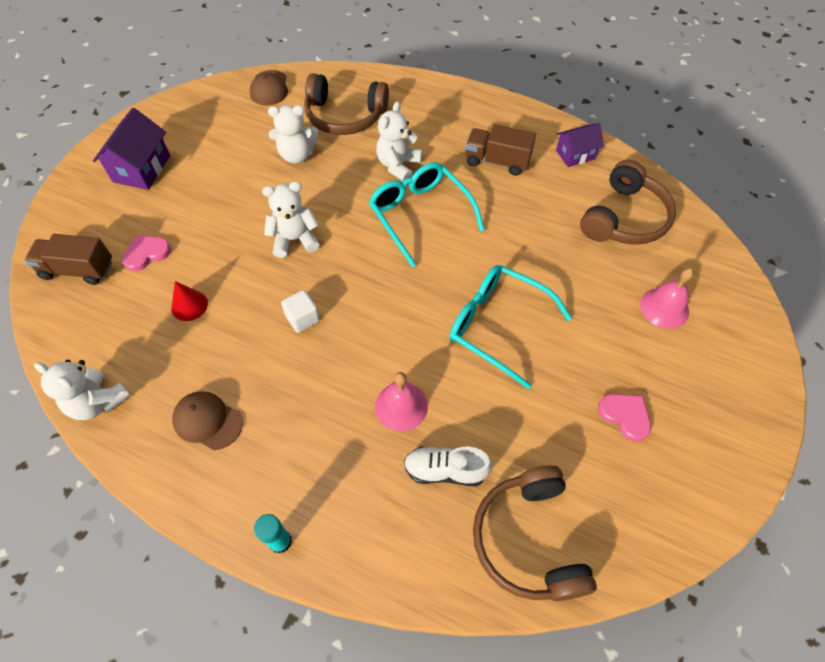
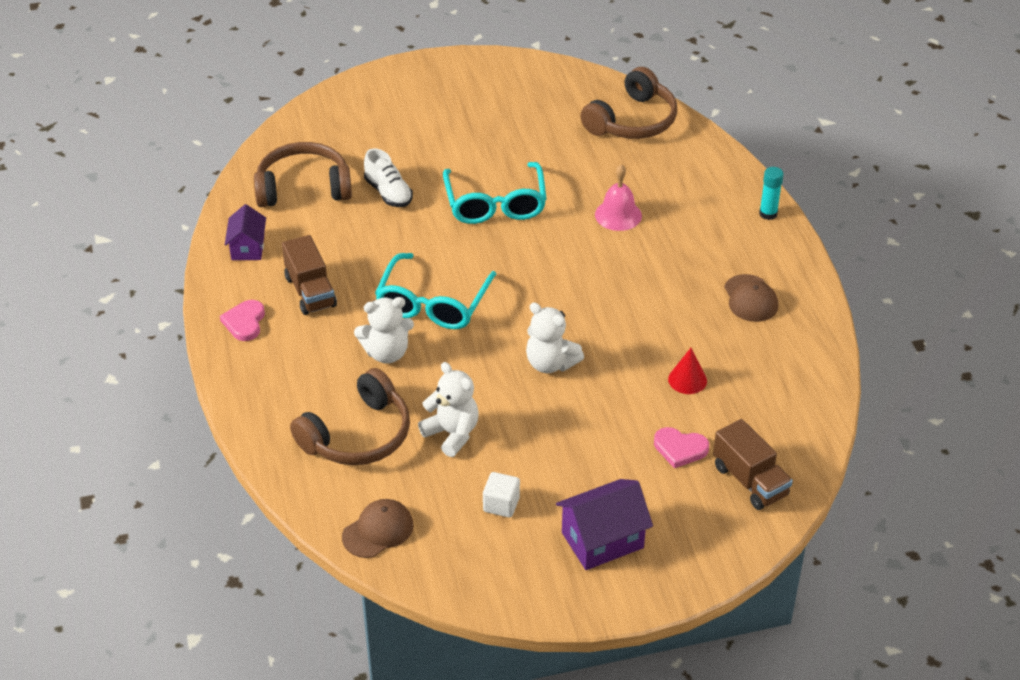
camera: 130 degrees left, 15 degrees down
(98, 402) = (816, 366): white teddy bear -> none
(302, 318) = (615, 307): white cube -> white cube (501, 504)
(345, 116) = (358, 435): brown headphones -> brown headphones turned 75 degrees clockwise
(445, 470) = (635, 172): white shoe -> white shoe (388, 193)
(575, 154) = (248, 248): purple house -> purple house turned 60 degrees clockwise
(625, 416) = (499, 118): pink heart -> pink heart (244, 322)
(664, 308) = (381, 134): pink bell -> none

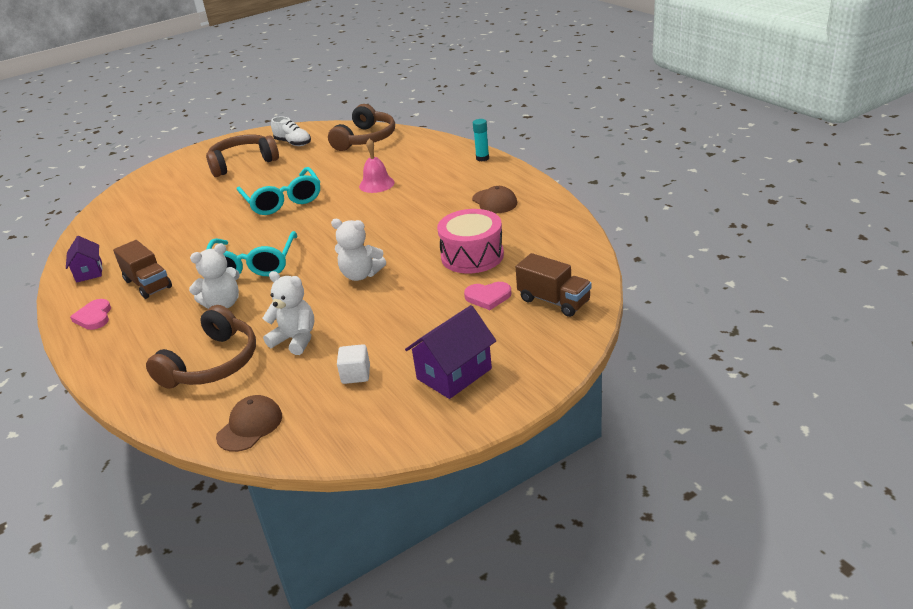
camera: 15 degrees left, 10 degrees down
(303, 188) = (129, 228): brown headphones -> brown headphones (242, 163)
(388, 193) = (198, 214): white shoe -> white shoe (293, 143)
(687, 380) = (472, 256): red cone -> pink drum

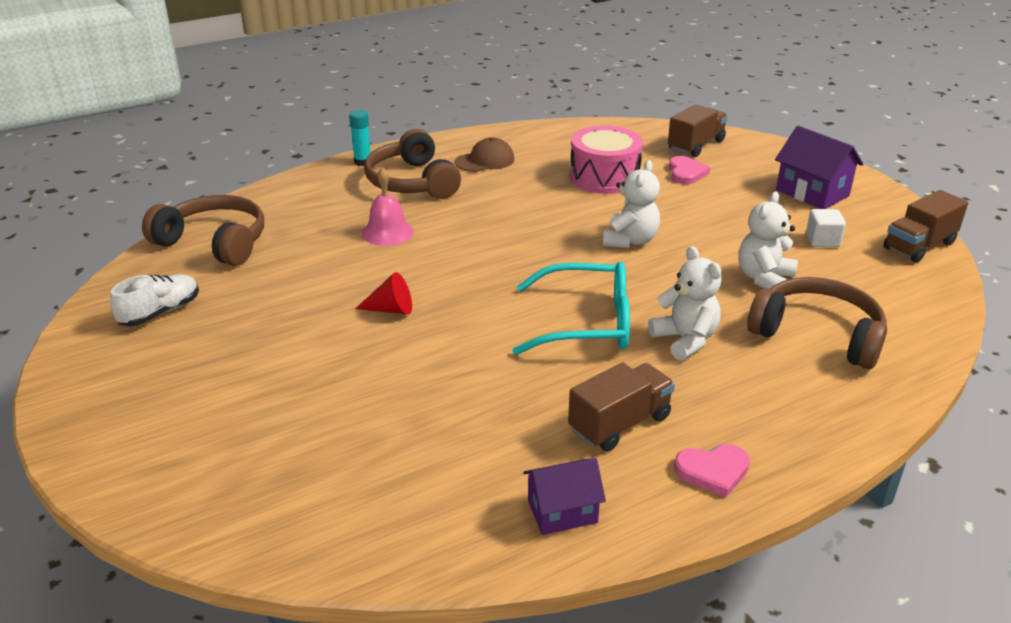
camera: 90 degrees left, 0 degrees up
(242, 163) = (200, 365): brown headphones -> brown headphones (412, 182)
(250, 426) = (919, 298): brown cap -> none
(283, 200) = (391, 309): turquoise glasses -> red cone
(342, 438) = (919, 246): none -> brown truck

